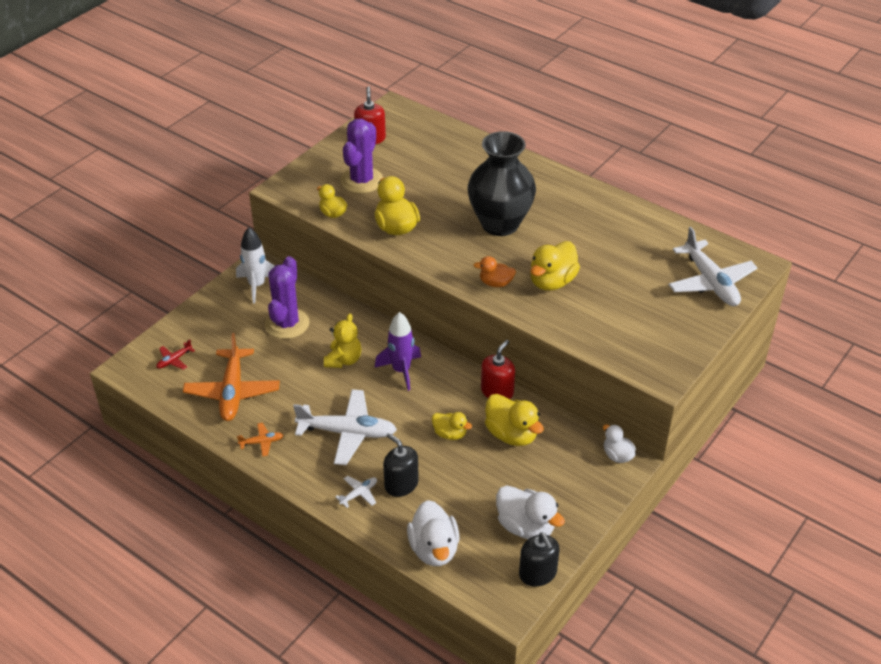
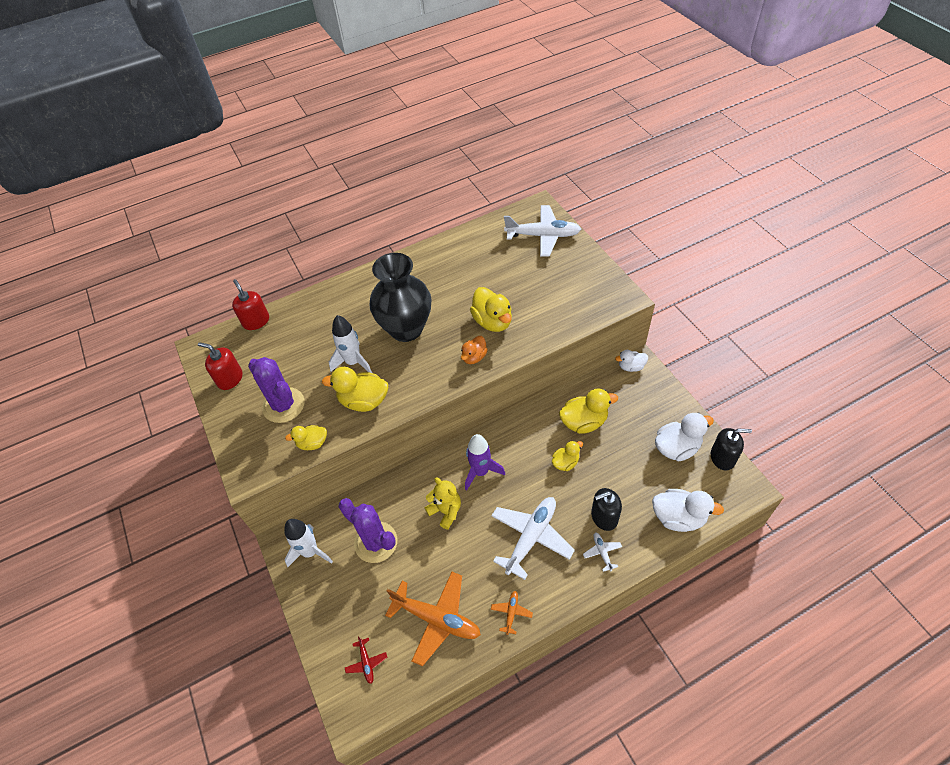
camera: 60 degrees left, 10 degrees up
(436, 204) = (353, 362): none -> white rocket
(497, 391) = (536, 414): red soap dispenser -> red soap dispenser (256, 321)

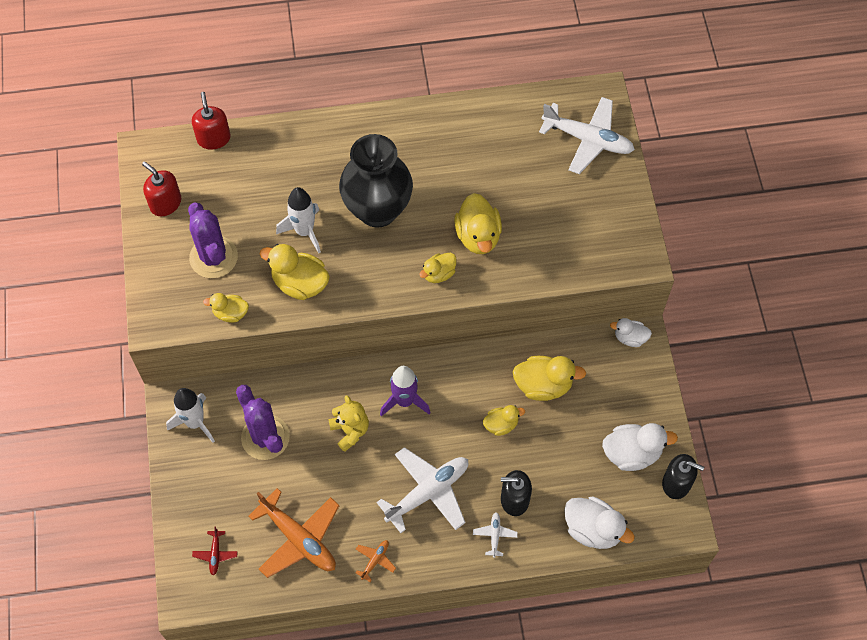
camera: 15 degrees right, 10 degrees up
(474, 357) = (439, 274): orange duck -> yellow duck

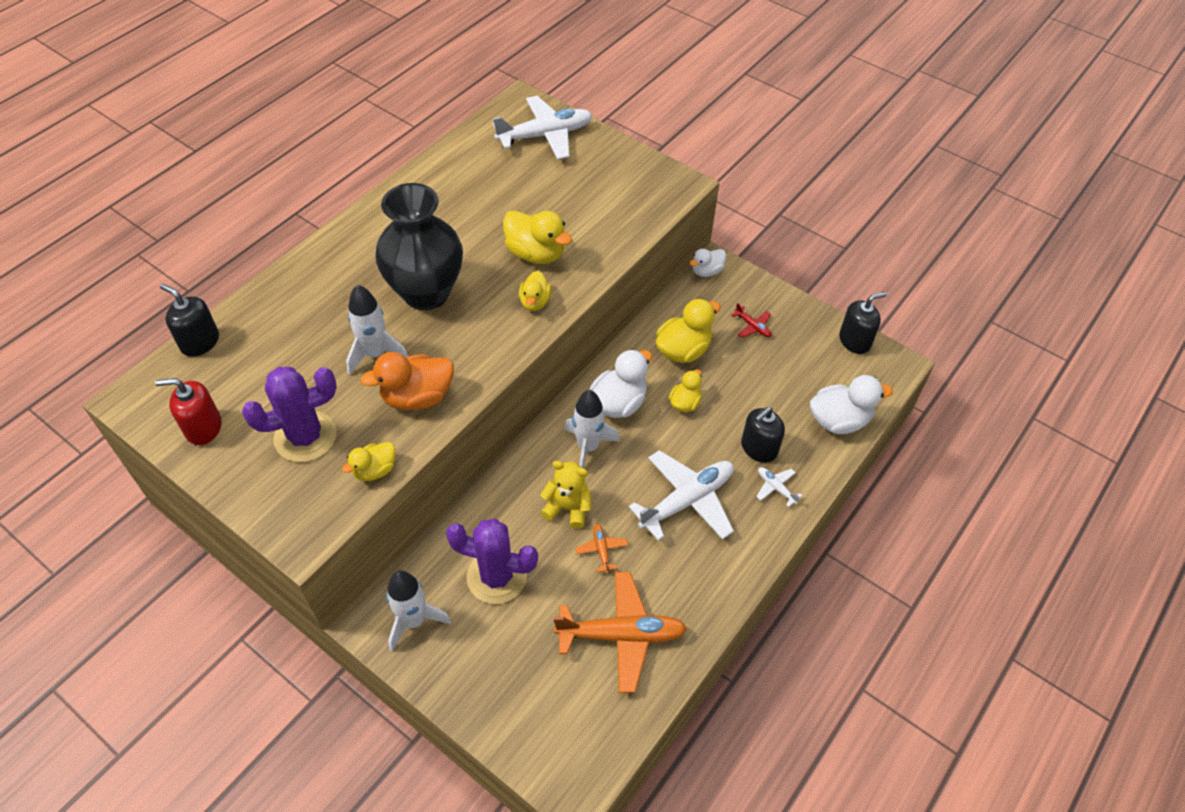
camera: 45 degrees left, 10 degrees down
(213, 138) = (200, 342): red soap dispenser -> black soap dispenser
(213, 257) = (305, 437): purple cactus -> purple cactus turned 45 degrees counterclockwise
(215, 554) = (560, 720): red plane -> red plane (753, 326)
(300, 283) = (417, 397): yellow duck -> orange duck
(375, 560) = (706, 592): orange plane -> orange plane (601, 550)
(404, 401) = (588, 447): purple rocket -> white rocket
(428, 492) = (687, 500): white plane -> white plane turned 45 degrees clockwise
(632, 453) = (801, 346): white duck -> white duck (619, 403)

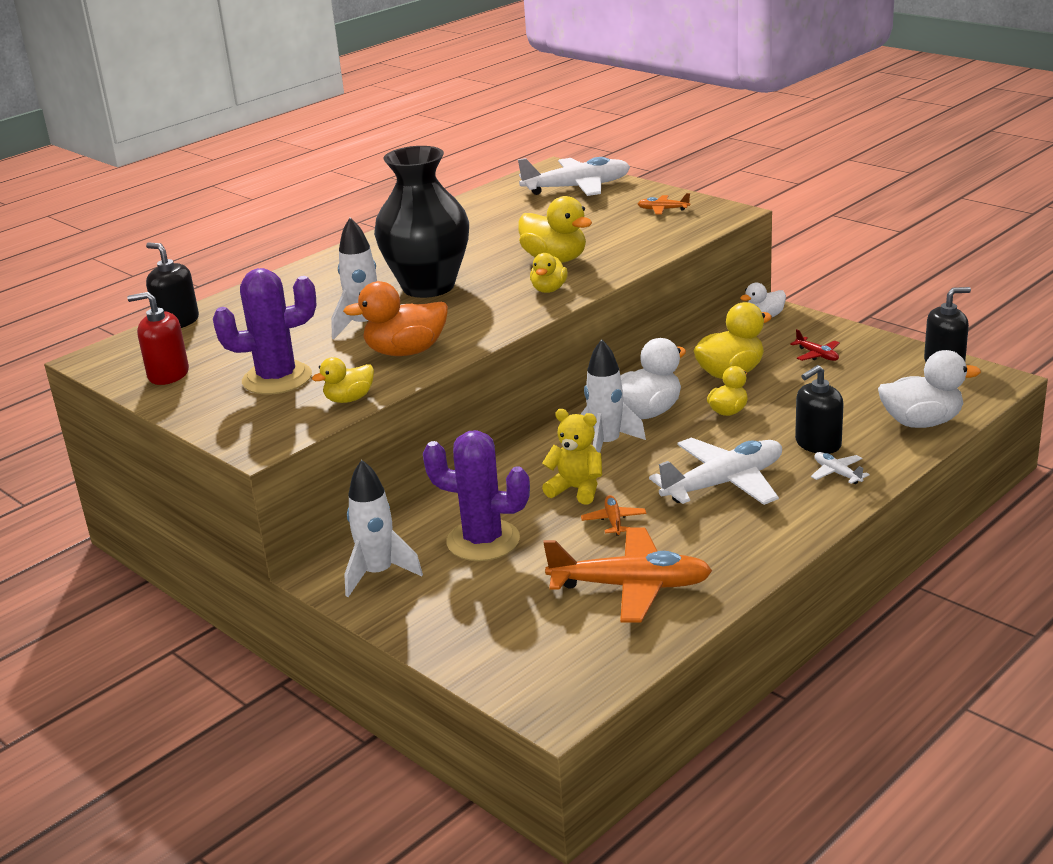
camera: 10 degrees right, 25 degrees down
(624, 176) = (663, 210): none -> orange plane

